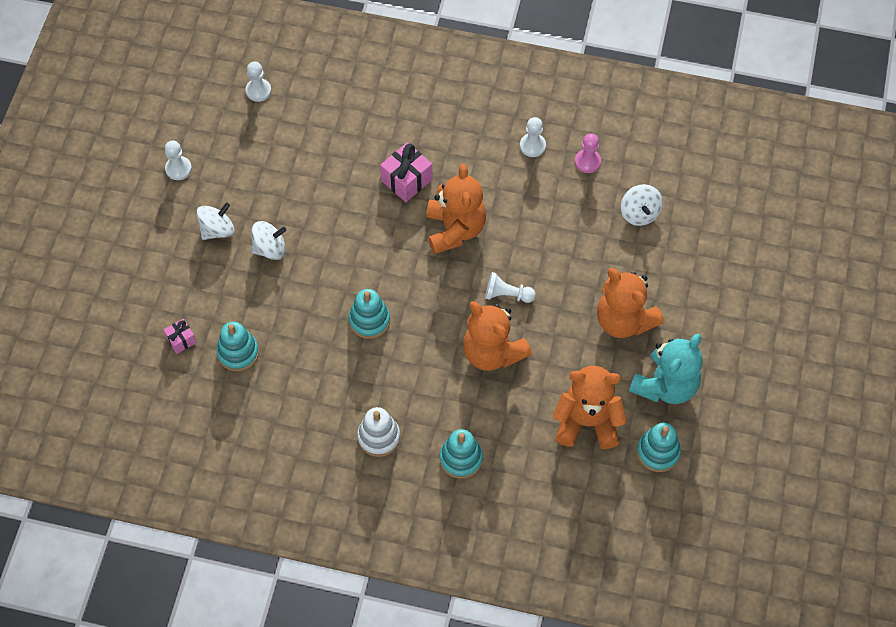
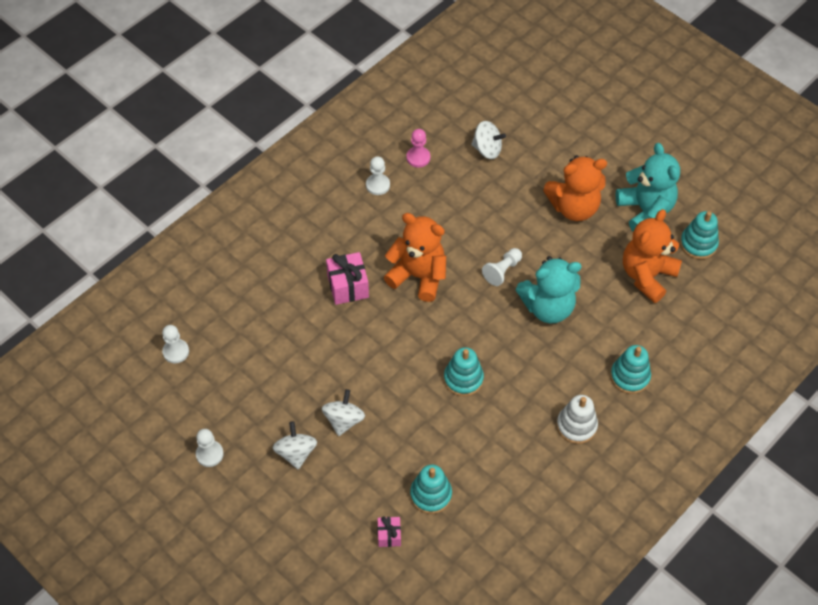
camera: 60 degrees left, 5 degrees down
(492, 352) = (548, 307): orange teddy bear -> turquoise teddy bear

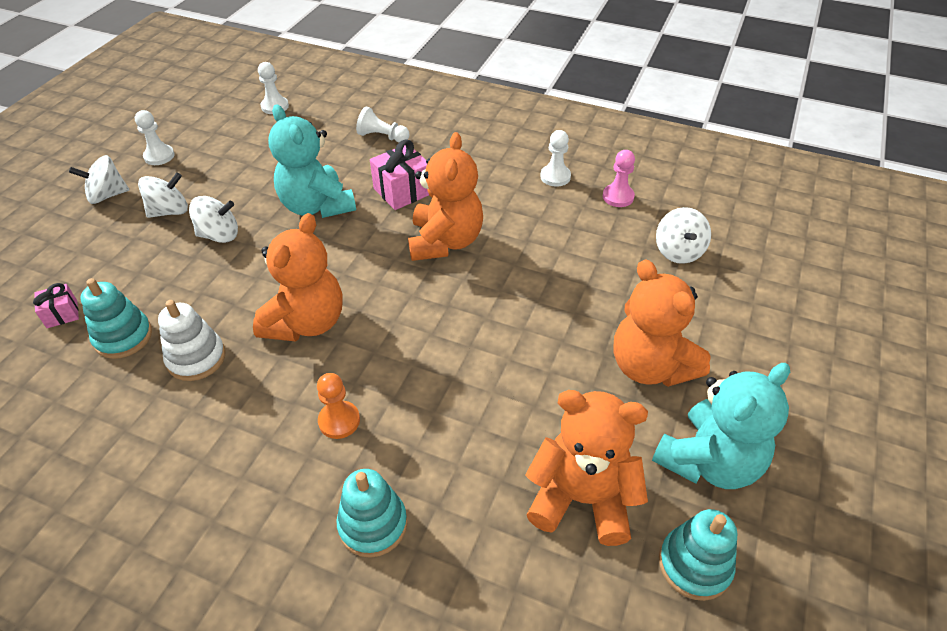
camera: 70 degrees right, 10 degrees down
(250, 499) = (107, 195): none -> white spinning top
(463, 379) = (306, 322): turquoise stacking toy -> orange teddy bear
(502, 271) = (494, 316): white pawn -> white pawn (382, 137)
(548, 307) = (458, 382): turquoise teddy bear -> turquoise teddy bear (317, 206)
(553, 377) = (339, 421): none -> orange pawn
(576, 426) = (261, 472): white stacking toy -> white stacking toy (196, 358)

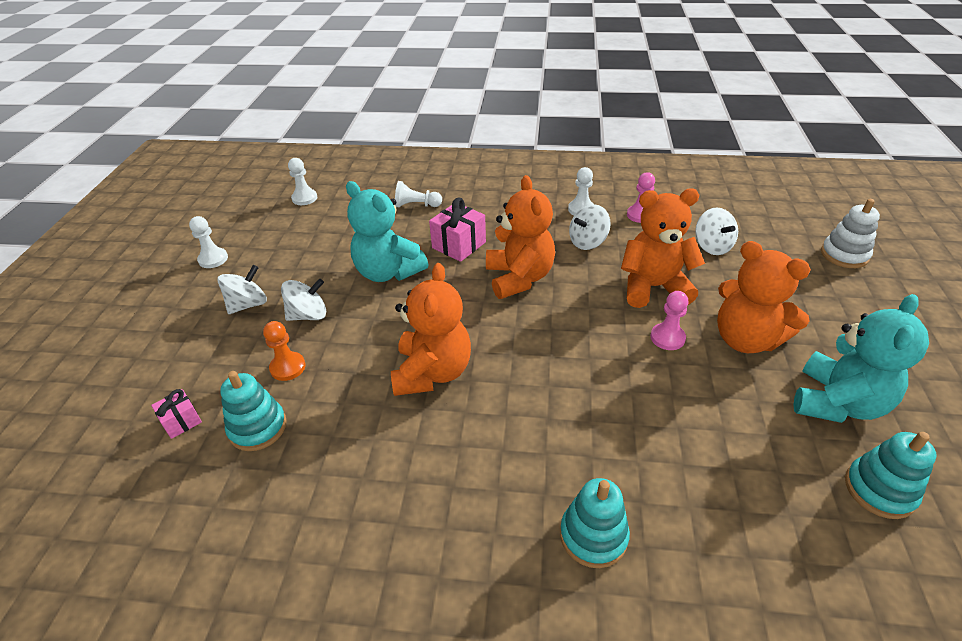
camera: 15 degrees left, 5 degrees down
(107, 195) = (177, 303): white spinning top -> white spinning top (587, 242)
(196, 358) = (342, 429): white stacking toy -> white stacking toy (844, 255)
(339, 421) = (510, 451): orange pawn -> orange pawn (288, 367)
(565, 344) = (667, 338): none -> pink pawn
(582, 498) = (757, 461): orange teddy bear -> orange teddy bear (653, 287)

